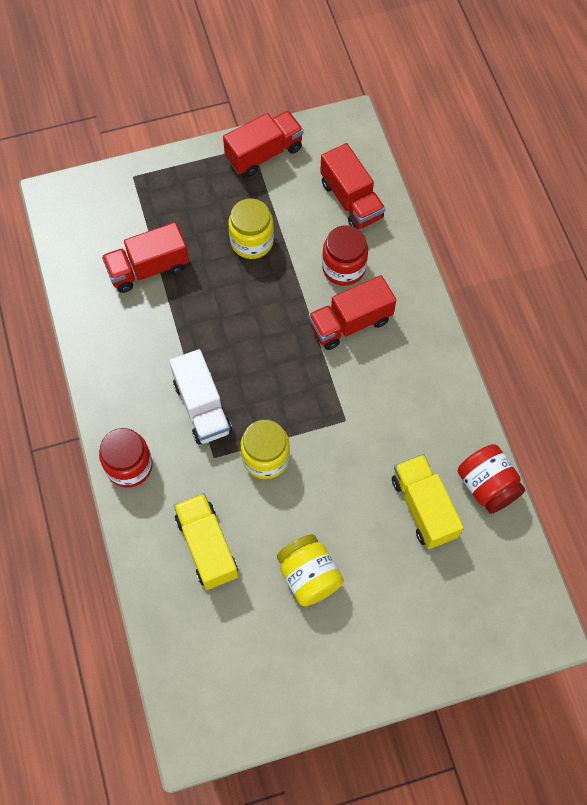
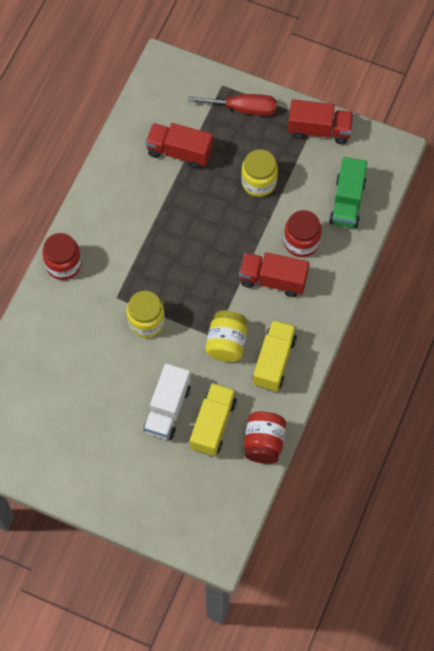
camera: 40 degrees right, 0 degrees up
(174, 183) = (243, 108): none -> red screwdriver
(202, 407) = (136, 262): white truck -> white truck (167, 409)
(207, 547) = (66, 346): yellow truck -> yellow truck (274, 361)
(309, 576) = (109, 409): yellow jar -> yellow jar (226, 343)
(351, 200) = (347, 202): red truck -> green truck

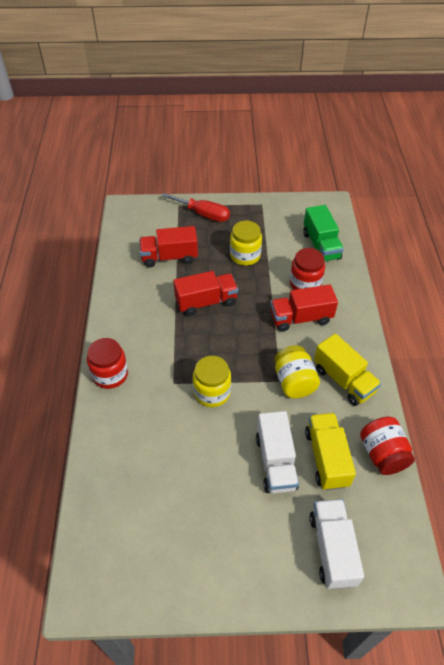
camera: 25 degrees left, 15 degrees down
(172, 497) = (332, 549): none -> white truck
(243, 108) = (203, 214): red screwdriver -> red screwdriver turned 45 degrees clockwise
(274, 361) = (343, 380): yellow truck -> yellow truck turned 150 degrees clockwise
(319, 130) = (268, 209): red truck -> red truck (206, 302)

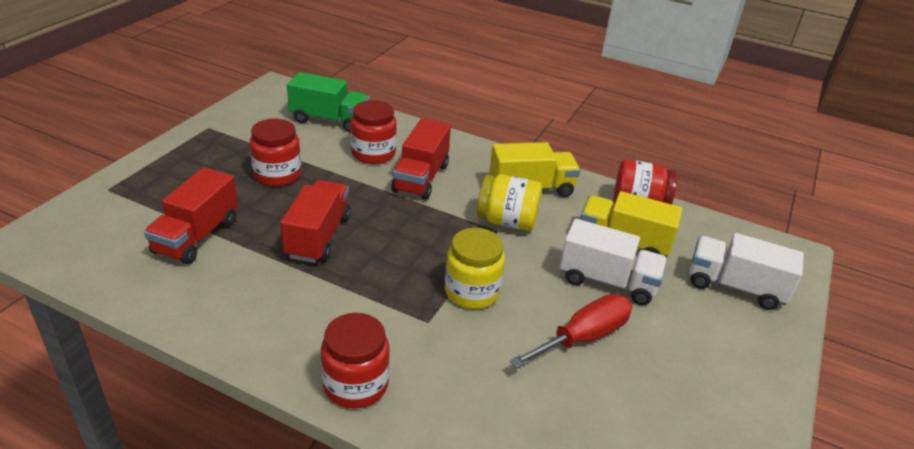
camera: 65 degrees left, 15 degrees down
(203, 214) = (158, 176): red screwdriver -> red screwdriver (583, 337)
(245, 255) = (277, 175): yellow jar -> red jar

